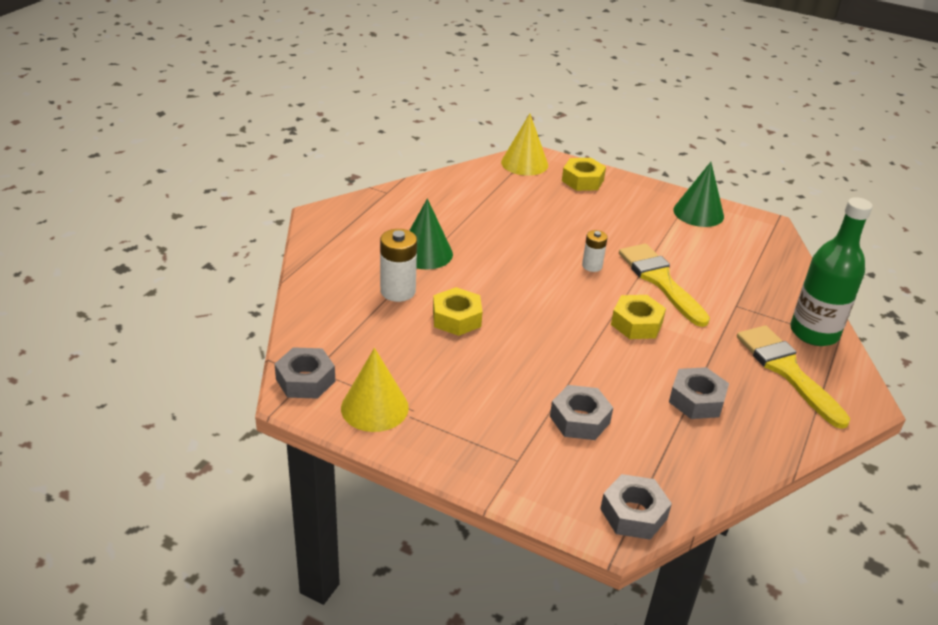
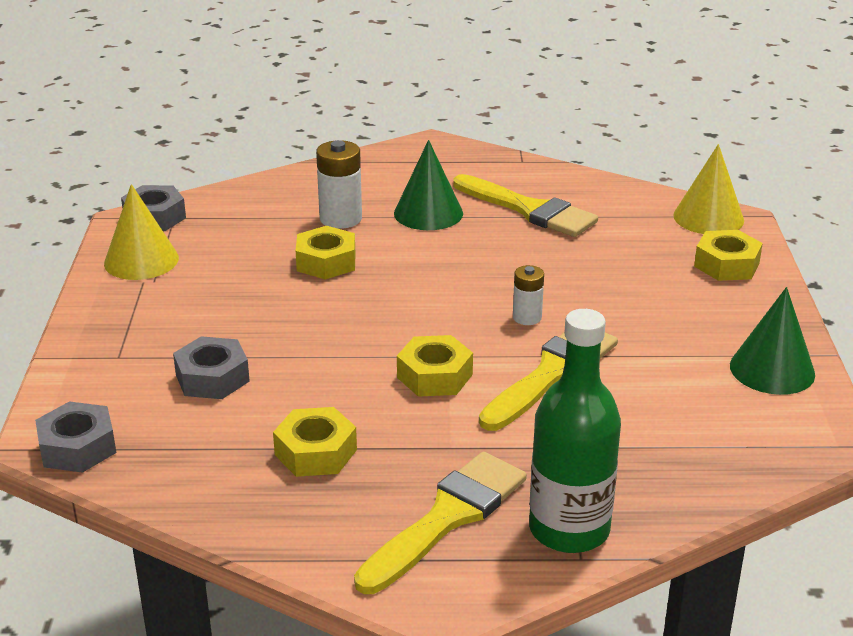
camera: 65 degrees right, 5 degrees down
(458, 215) = (529, 210): none -> yellow brush
(696, 400) = (316, 452): grey nut -> yellow nut

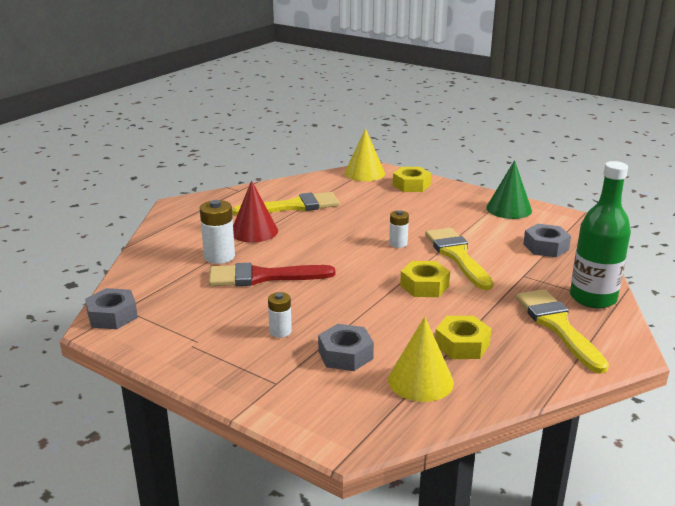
camera: 55 degrees left, 5 degrees down
(77, 447) = (370, 431): grey nut -> grey nut (546, 247)
(141, 260) = (163, 338): yellow cone -> yellow cone (420, 381)
(220, 319) = (280, 331): none -> white battery
(326, 262) = (262, 277): yellow nut -> red brush
(428, 213) = (254, 231): green cone -> red cone

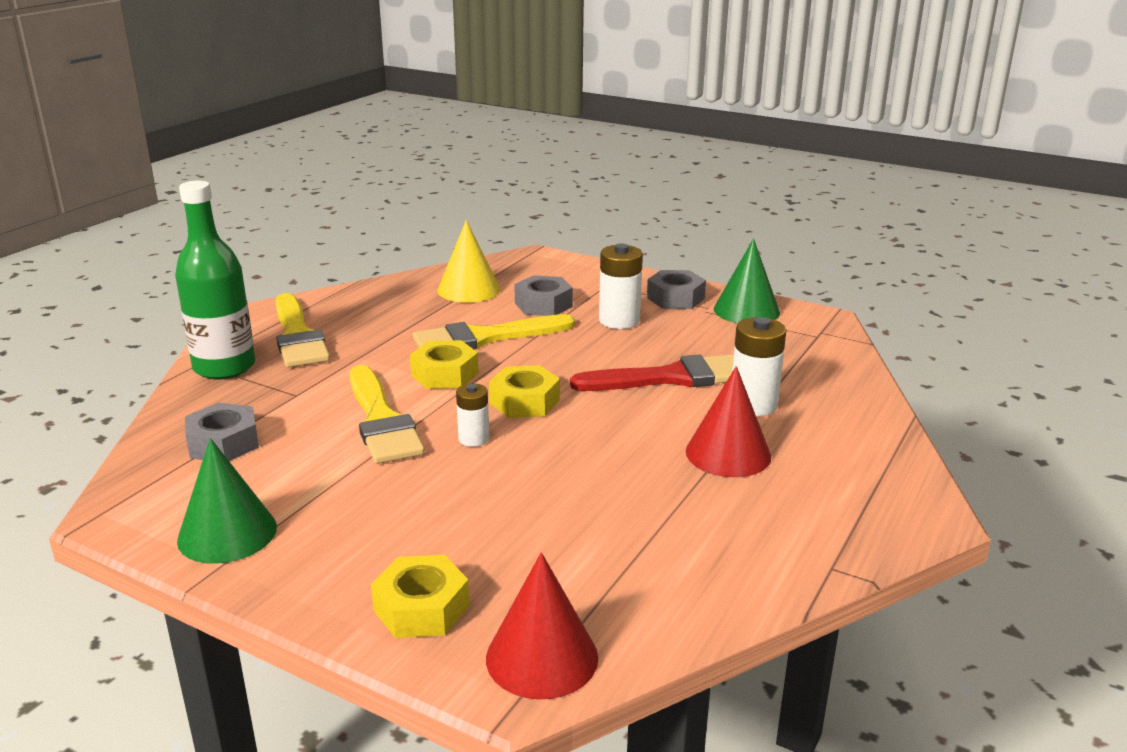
camera: 175 degrees right, 0 degrees up
(112, 316) = (822, 328): grey nut -> grey nut (675, 298)
(159, 339) = (746, 310): none -> green cone
(280, 331) = (619, 321): white battery -> white battery, size x1.64
(293, 206) = (684, 519): yellow brush -> yellow brush (485, 338)
(364, 173) = (542, 657): yellow cone -> red cone
(462, 345) = (418, 316): yellow nut -> yellow nut (524, 402)

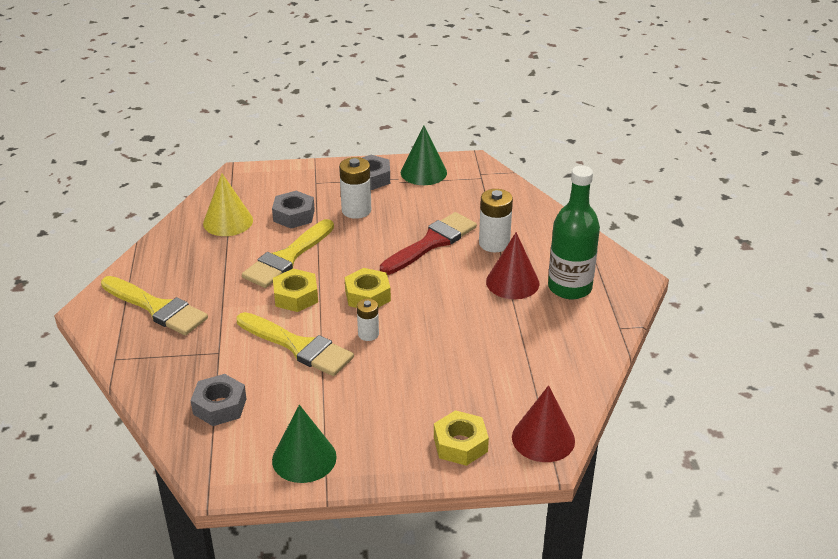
camera: 35 degrees left, 10 degrees up
(224, 367) = (139, 354): green bottle -> green bottle (569, 287)

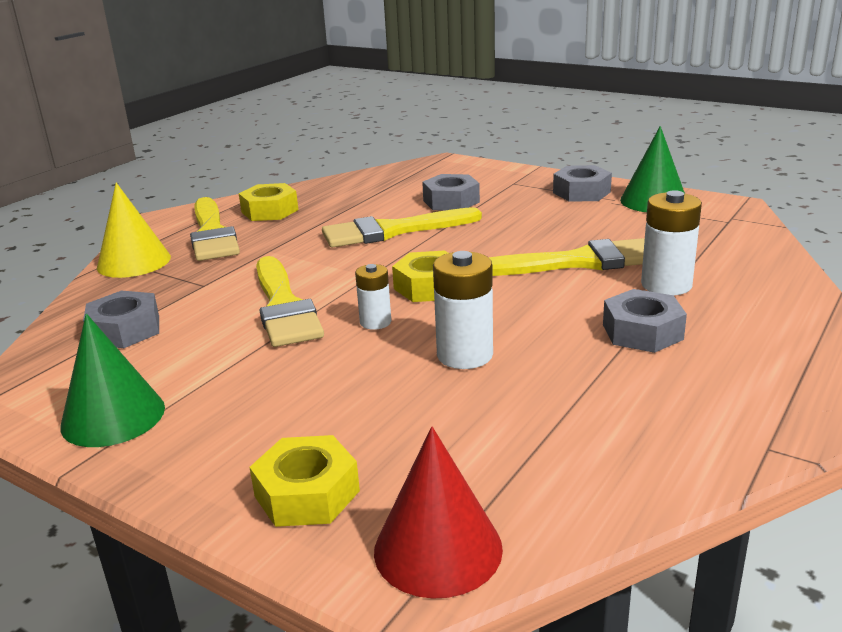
camera: 40 degrees right, 10 degrees down
(228, 221) = (379, 190): yellow cone -> yellow cone (134, 262)
(296, 296) = (351, 264): yellow nut -> yellow nut (270, 211)
(356, 210) = (525, 213): white battery -> white battery (464, 355)
(432, 243) = (579, 262): red brush -> yellow brush
(512, 282) = (642, 332): red cone -> grey nut
(569, 287) = (730, 366): green bottle -> none

